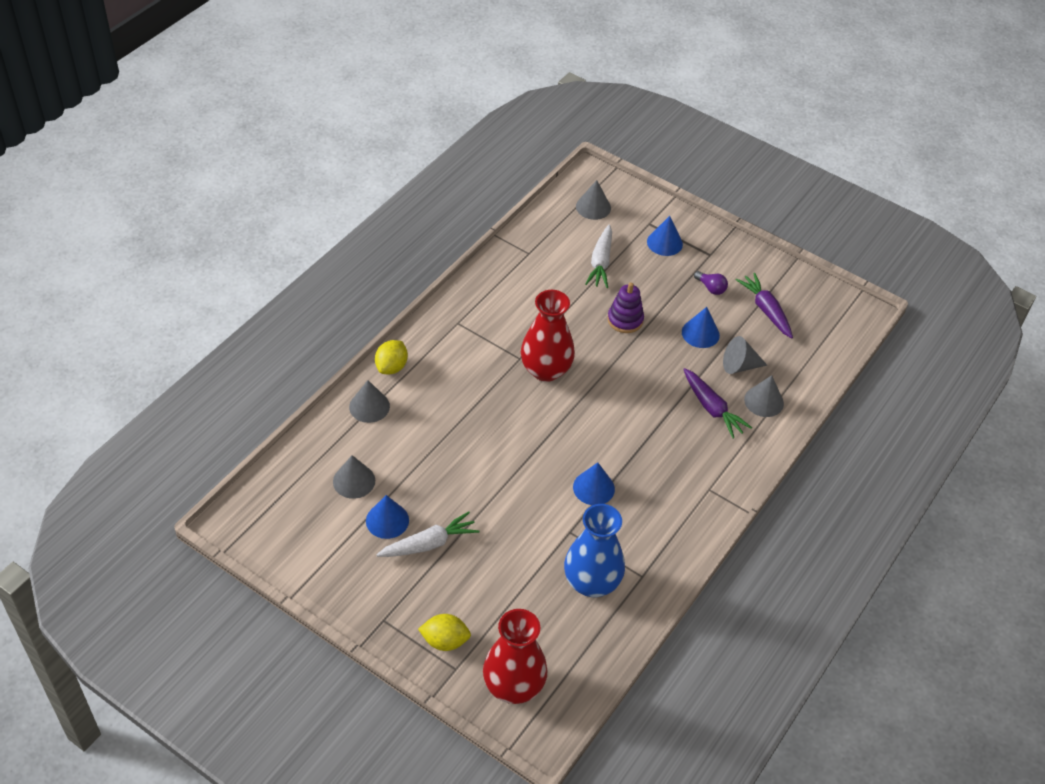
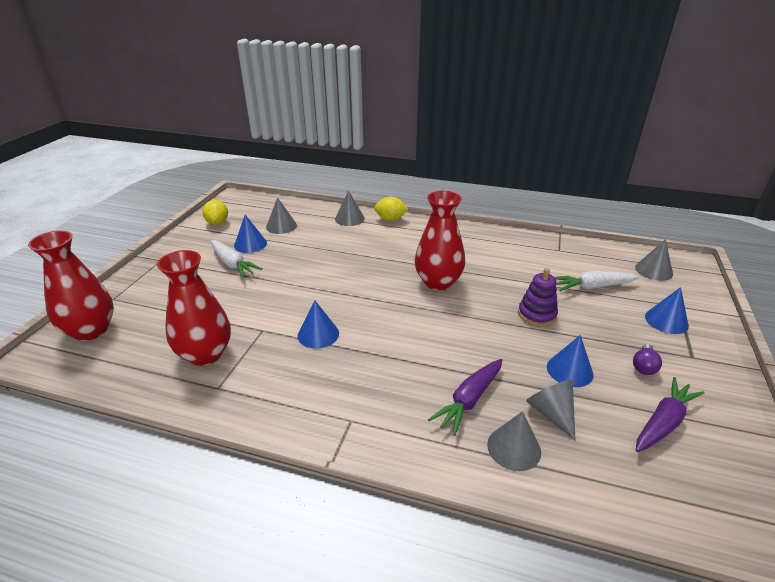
camera: 75 degrees right, 15 degrees down
(445, 641) = (140, 288): yellow lemon -> yellow lemon (217, 223)
(591, 582) = (205, 354): blue vase -> red vase

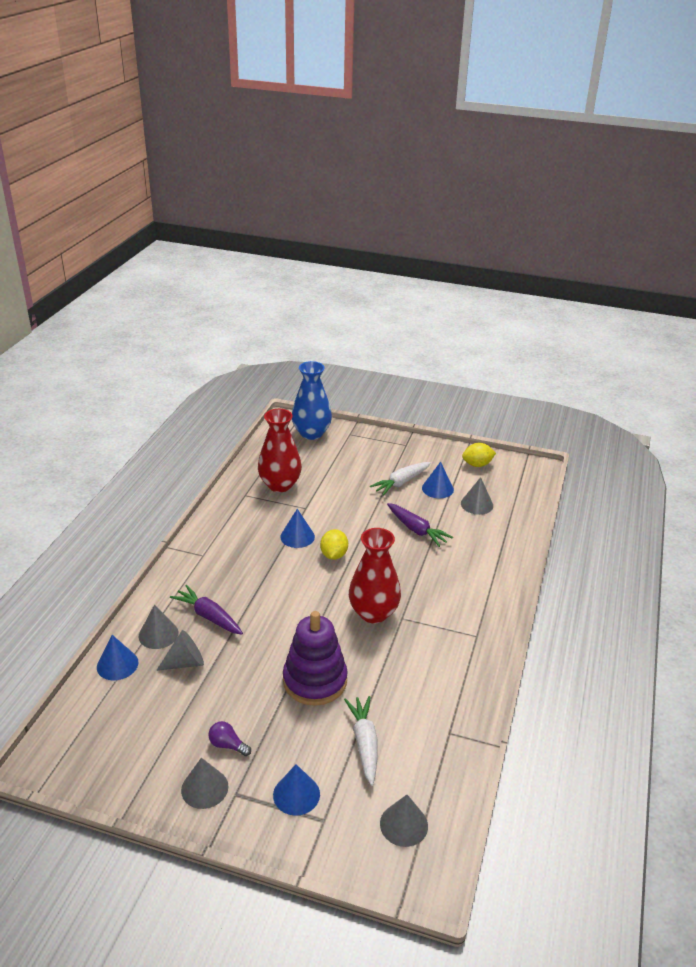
camera: 90 degrees right, 0 degrees up
(91, 330) = (311, 433): red vase -> blue vase
(349, 218) = (502, 551): grey cone -> grey cone (204, 788)
(390, 219) = (507, 583): yellow lemon -> yellow lemon (334, 555)
(537, 314) = (315, 681): purple stacking toy -> purple stacking toy, size x1.63
(569, 370) = (231, 686): blue cone -> blue cone (117, 664)
(663, 422) = (159, 734): purple carrot -> purple carrot (416, 530)

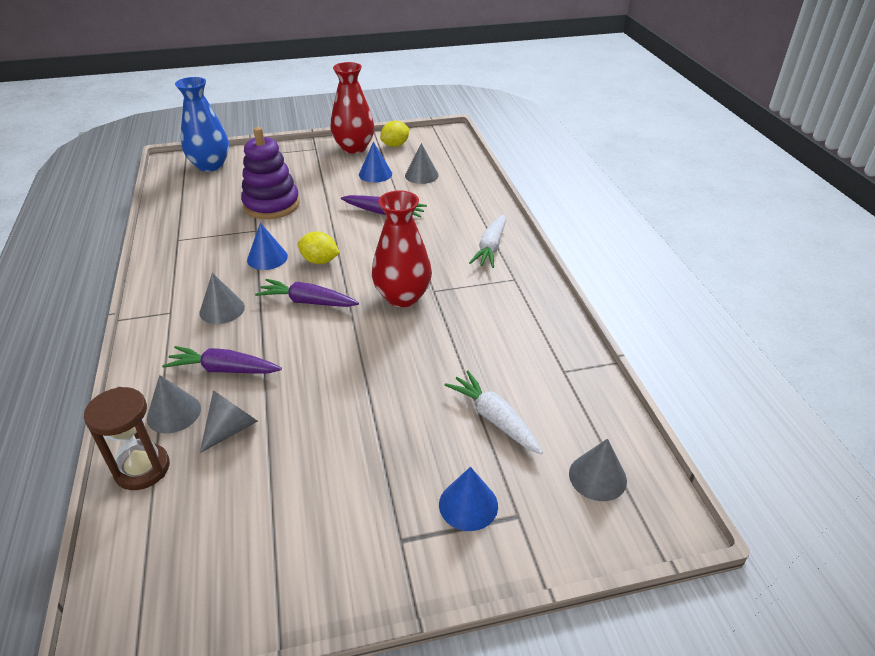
camera: 30 degrees left, 5 degrees up
(117, 664) = (142, 469): blue cone -> brown hourglass
(204, 788) = (360, 553): grey cone -> grey cone (222, 309)
(228, 745) = (350, 492): purple light bulb -> none
(280, 485) = (211, 219): red vase -> red vase (354, 148)
(300, 587) = (307, 302): none -> purple carrot
(315, 681) = (395, 383): purple stacking toy -> purple stacking toy (271, 205)
(334, 555) = (320, 261): yellow lemon -> yellow lemon turned 45 degrees counterclockwise
(401, 483) = (336, 179): white carrot -> white carrot (491, 248)

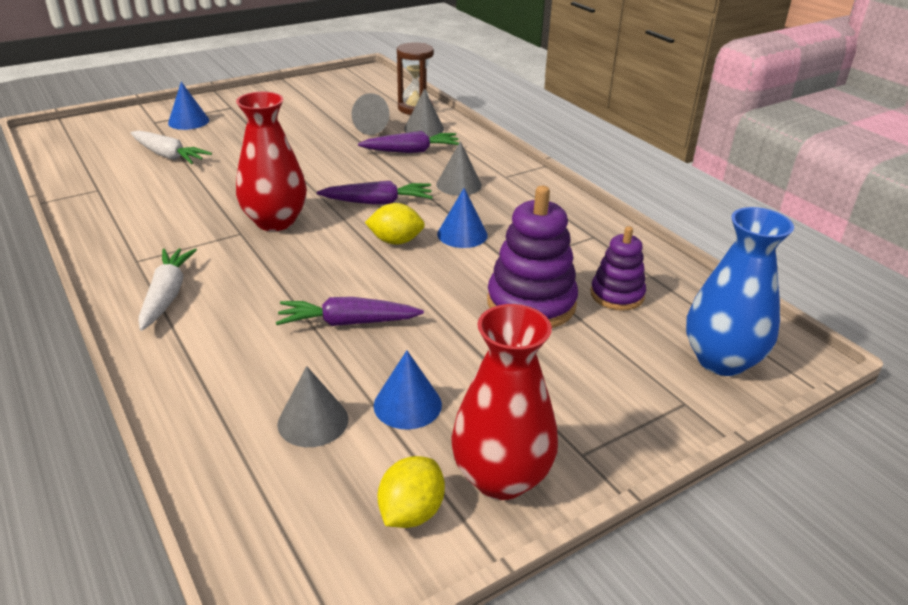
camera: 160 degrees right, 5 degrees down
(217, 201) = (617, 295): none -> purple stacking toy
(597, 477) = (90, 141): grey cone -> none

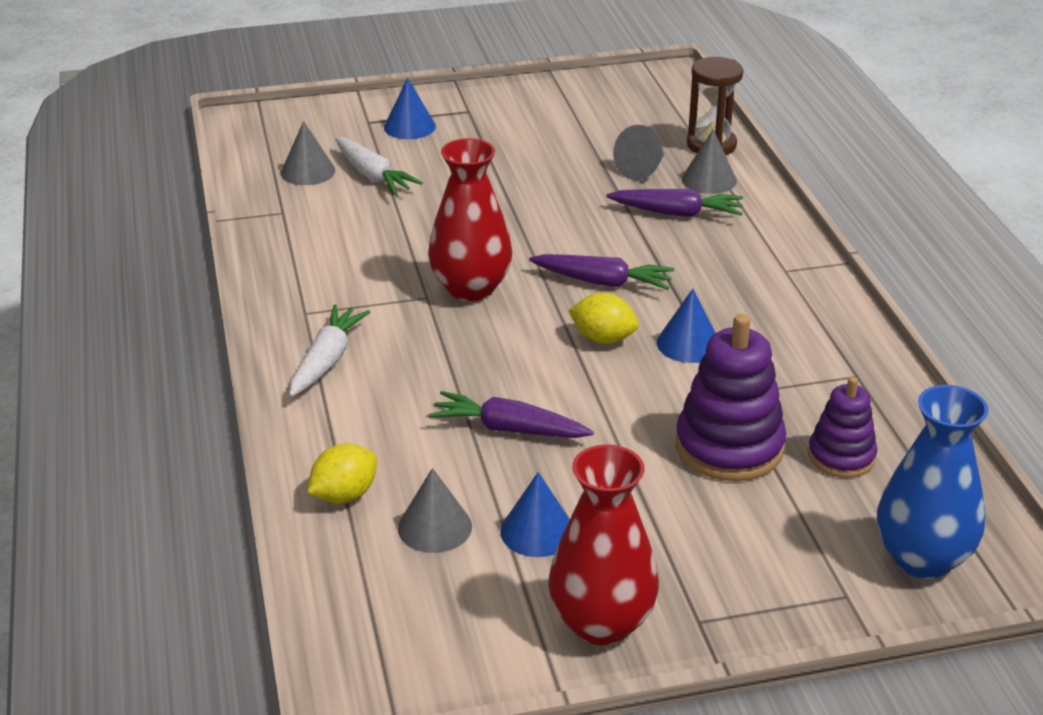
camera: 20 degrees right, 0 degrees up
(411, 512) = (498, 634): yellow lemon -> yellow lemon (344, 495)
(459, 184) = (716, 273): grey cone -> grey cone (308, 171)

